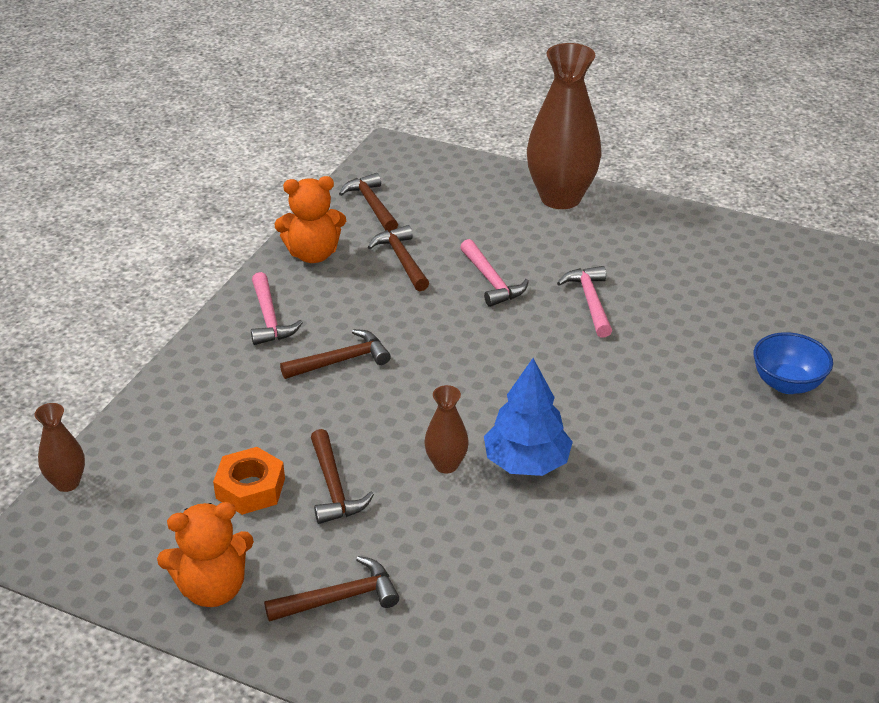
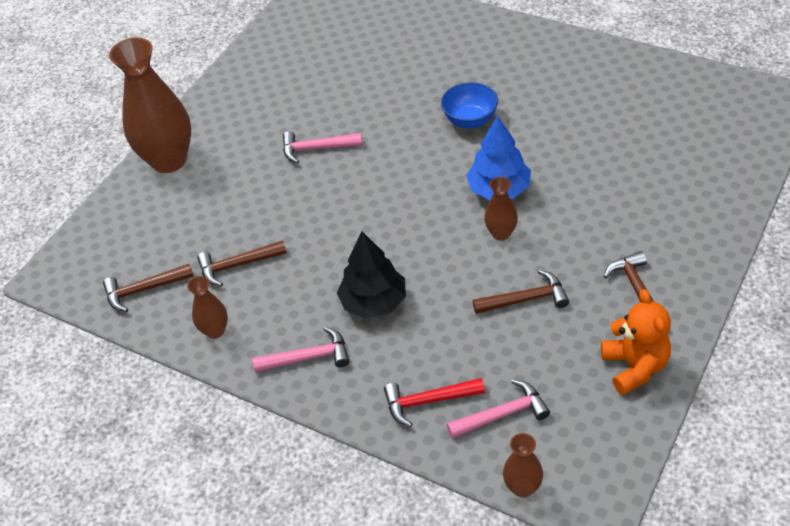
camera: 80 degrees left, 10 degrees up
(195, 407) = (428, 401): none -> red hammer
(250, 488) = (527, 352): orange nut -> none
(313, 254) = (215, 331): orange teddy bear -> brown vase
(341, 360) = (374, 302): brown hammer -> black tree
(491, 281) = (280, 206): pink hammer -> pink hammer (503, 414)
(787, 384) = (423, 57): blue bowl -> blue bowl (470, 120)

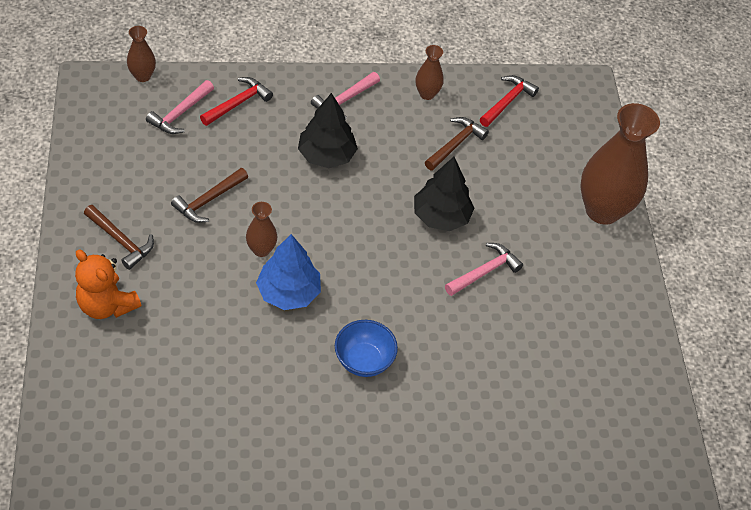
camera: 135 degrees right, 5 degrees up
(144, 290) = (507, 101): brown hammer -> red hammer
(312, 204) = (441, 216): none -> black tree
(635, 367) = (98, 179): orange teddy bear -> orange teddy bear (107, 305)

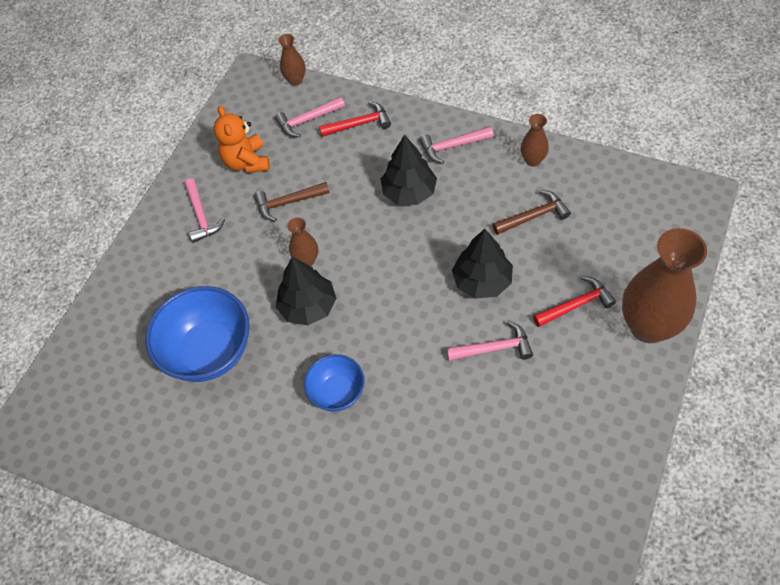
camera: 40 degrees right, 5 degrees up
(107, 305) = (161, 267): orange teddy bear -> orange teddy bear (246, 162)
(121, 241) = (201, 216): brown hammer -> pink hammer
(212, 369) = (209, 352): none -> blue bowl
(289, 292) = (308, 306): blue tree -> black tree
(507, 101) = (608, 189): red hammer -> red hammer (576, 305)

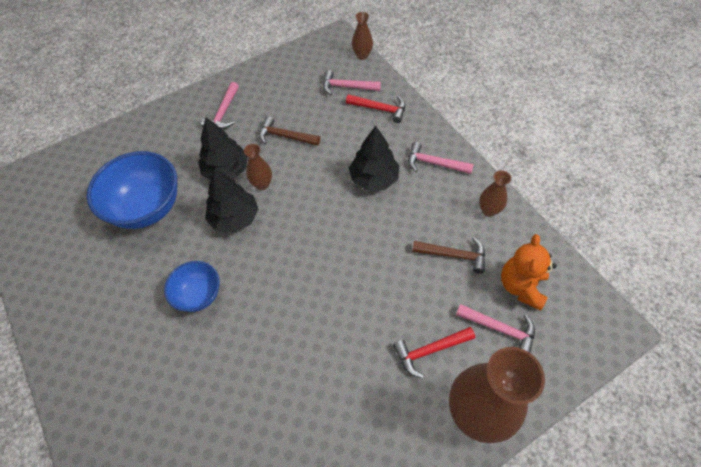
camera: 30 degrees right, 0 degrees up
(246, 162) = (283, 93): orange teddy bear -> orange teddy bear (521, 286)
(482, 281) = (371, 281): black tree -> black tree (226, 170)
(494, 348) = (336, 341): pink hammer -> pink hammer (500, 329)
(576, 305) = (429, 351): red hammer -> red hammer turned 150 degrees clockwise

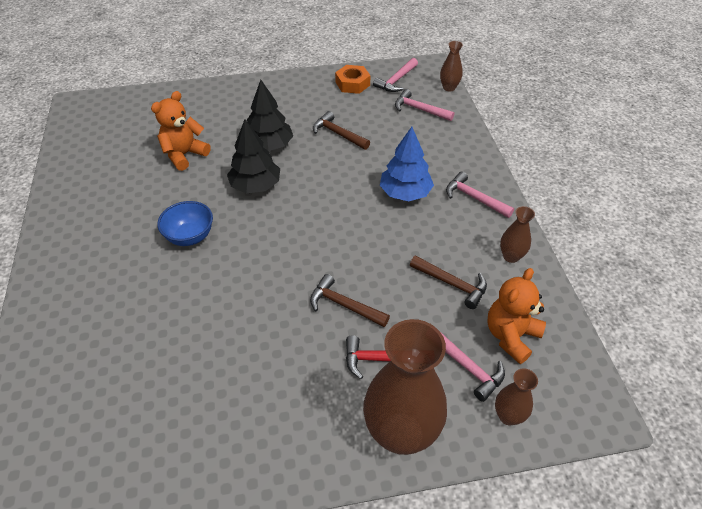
camera: 20 degrees right, 10 degrees down
(147, 208) = (184, 155): blue bowl -> orange teddy bear
(223, 113) = (292, 100): pink hammer -> pink hammer (396, 80)
(262, 184) = (295, 166): brown vase -> brown vase (508, 416)
(273, 77) = (352, 84): none -> orange nut
(373, 311) = (344, 305): none -> brown hammer
(374, 179) = (405, 193): black tree -> blue tree
(380, 109) = (443, 136): red hammer -> none

